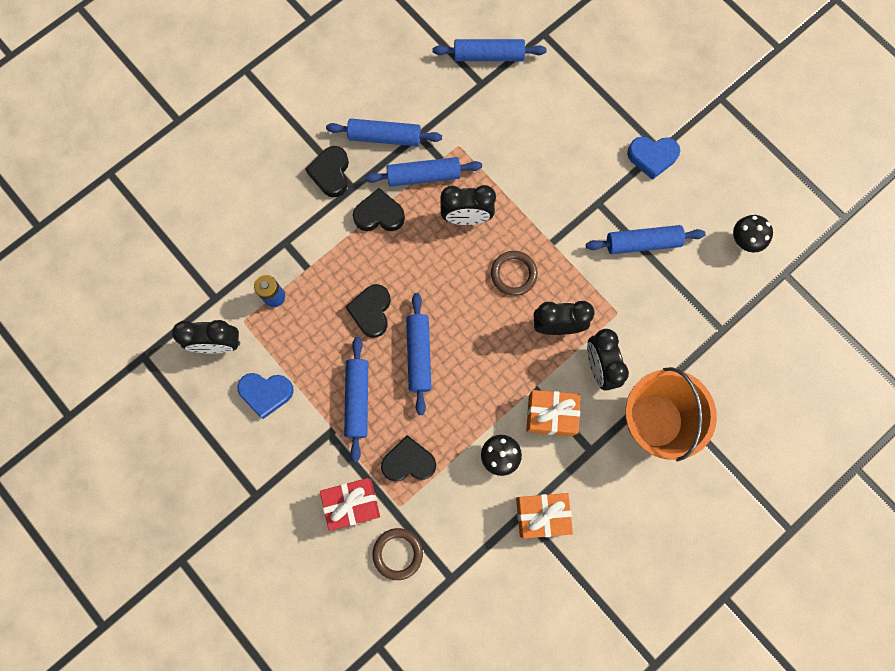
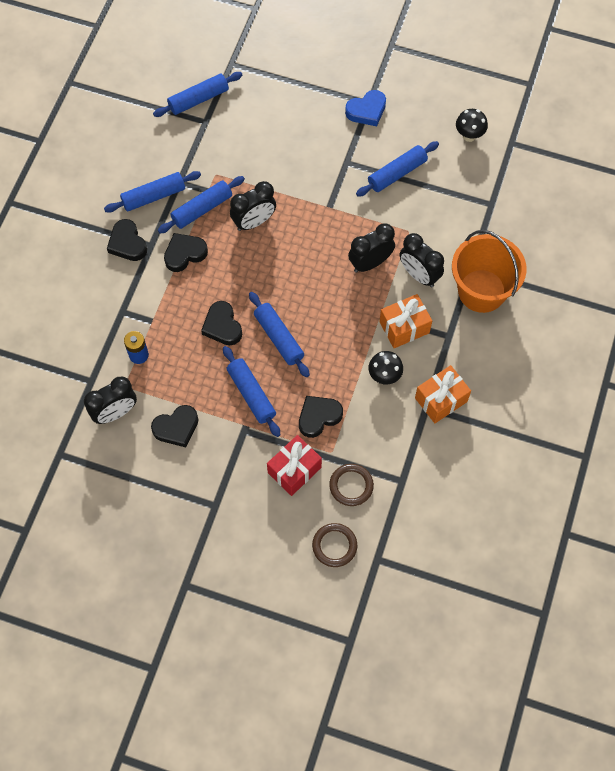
camera: 30 degrees left, 10 degrees down
(266, 393) = (176, 428): blue heart -> black heart
(513, 274) = (315, 243): brown ring -> brown ring (334, 546)

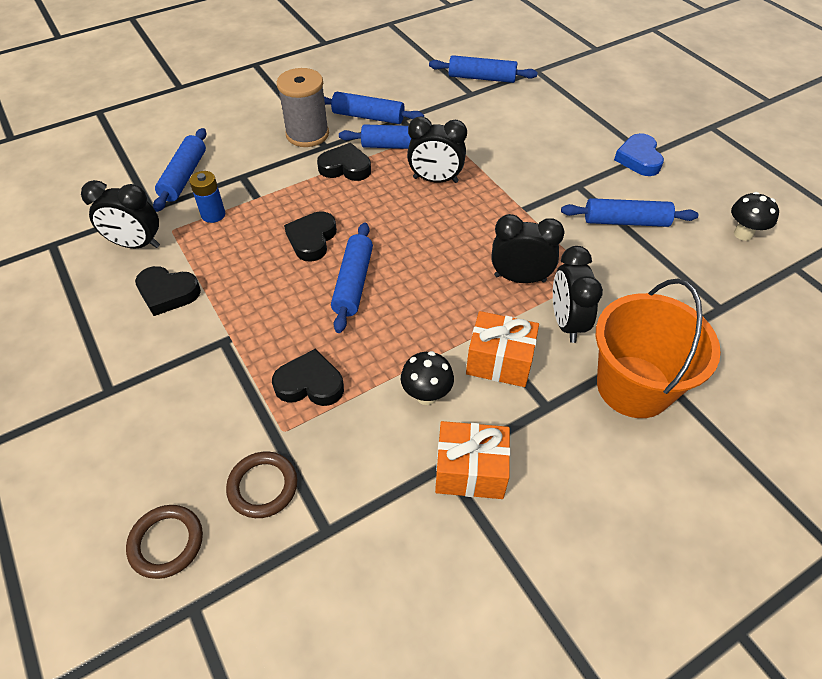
camera: 40 degrees right, 15 degrees down
(127, 243) = (307, 134): black heart -> grey spool
(251, 394) = (269, 313): blue rolling pin -> blue rolling pin (184, 176)
(294, 470) = (224, 418): red gift -> none
(366, 111) = (638, 159): blue heart -> blue heart turned 75 degrees clockwise

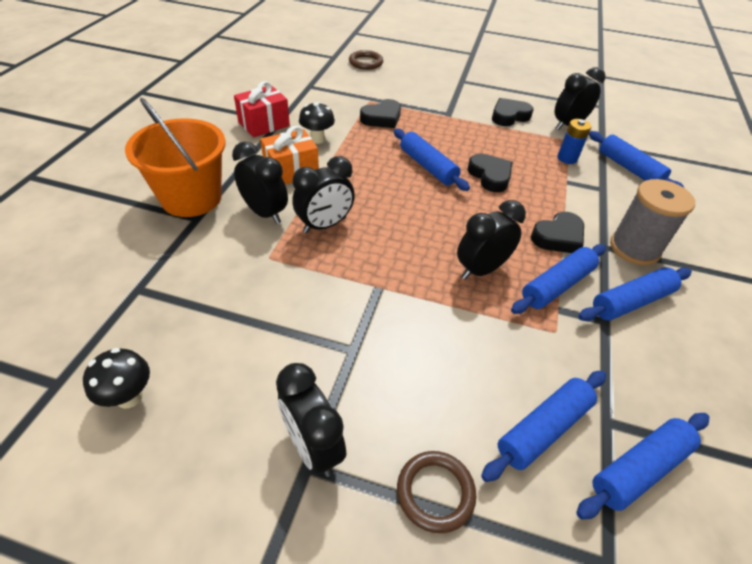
camera: 135 degrees right, 5 degrees down
(263, 486) = (352, 85): brown ring -> brown ring (435, 492)
(470, 471) = (264, 124): orange gift -> red gift
(626, 221) = (272, 332): blue rolling pin -> blue rolling pin (543, 429)
(638, 159) = (313, 447): blue heart -> black clock

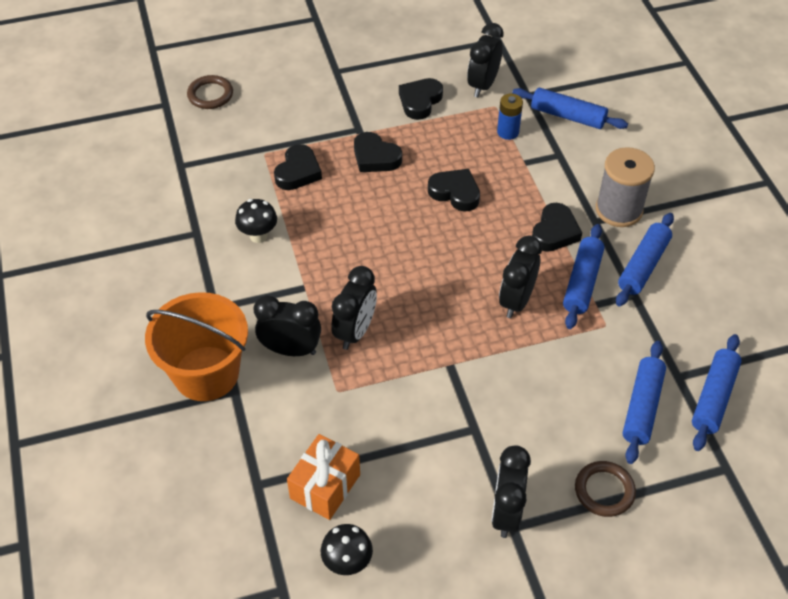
camera: 30 degrees left, 5 degrees up
(264, 124) = (185, 246): red gift -> none
(291, 171) = (270, 289): orange gift -> orange gift (325, 486)
(313, 447) = (506, 513): black clock -> black clock turned 75 degrees clockwise
(428, 166) = (392, 212): blue rolling pin -> none
(446, 132) = (375, 157): none -> black heart

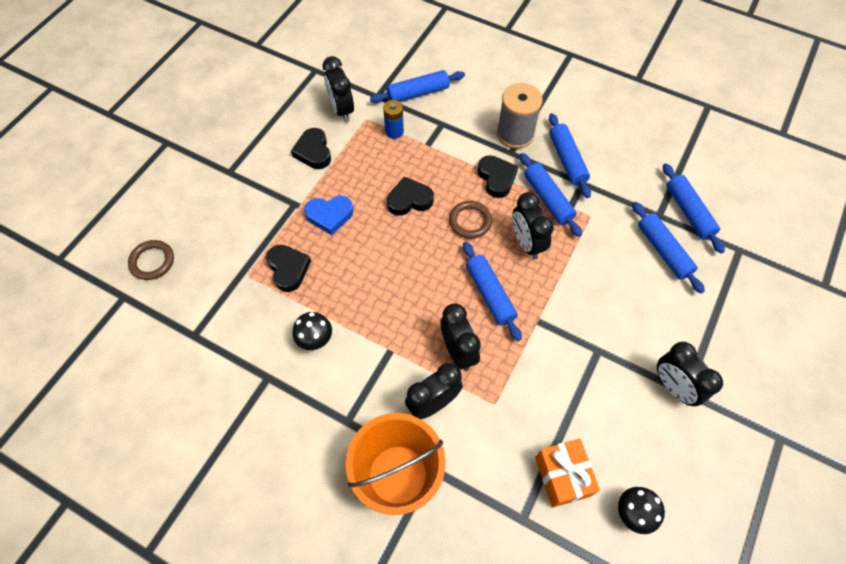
camera: 45 degrees left, 10 degrees up
(375, 157) = (329, 215): black heart -> blue heart
(434, 312) = (489, 294): none -> blue rolling pin
(604, 491) = (703, 322): brown ring -> brown ring (470, 221)

